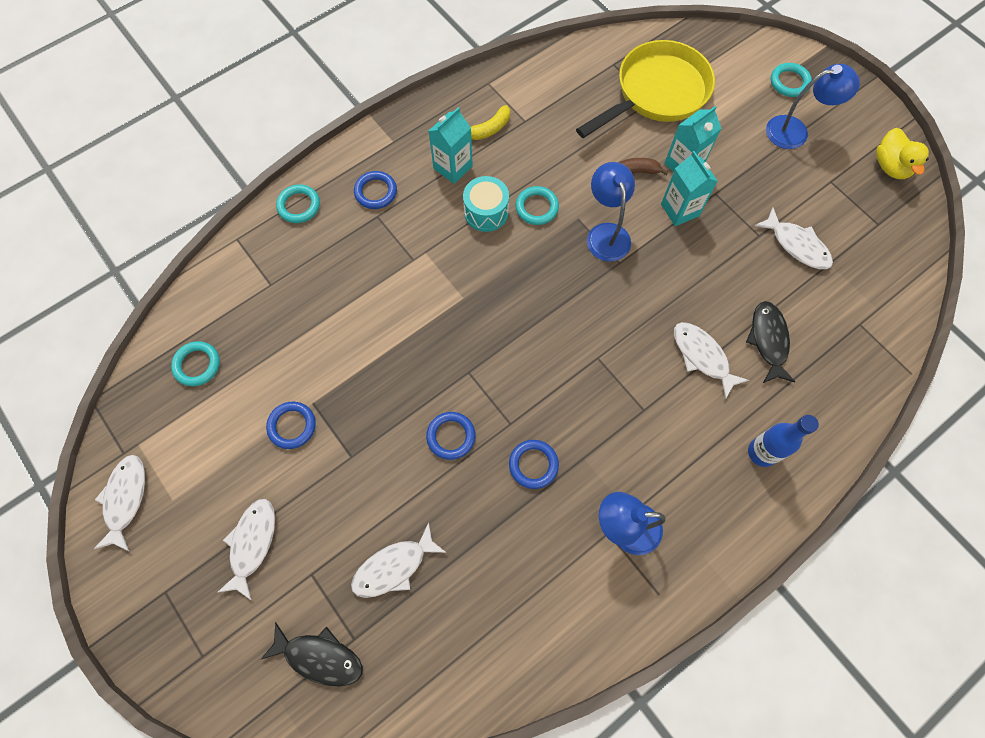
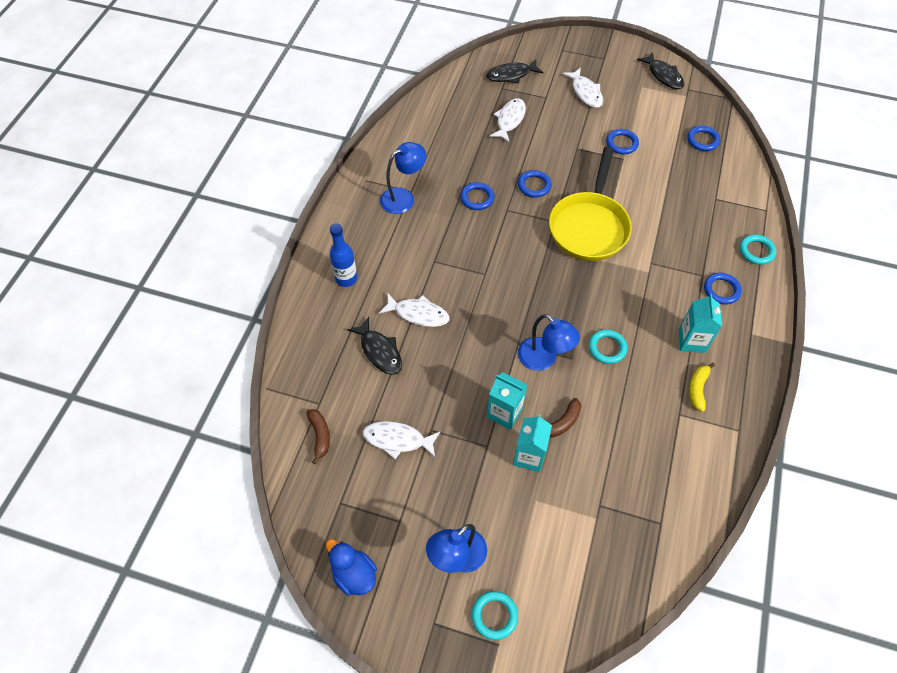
camera: 145 degrees right, 10 degrees down
(125, 499) = (663, 75): white fish -> black fish
(197, 365) = (702, 140): turquoise ring -> blue ring
(486, 212) = (637, 322): turquoise drum -> none
(656, 93) = (601, 515): yellow pan -> yellow pan (589, 226)
(872, 292) = (320, 436): none -> brown banana
(890, 166) = (354, 574): yellow duck -> blue duck

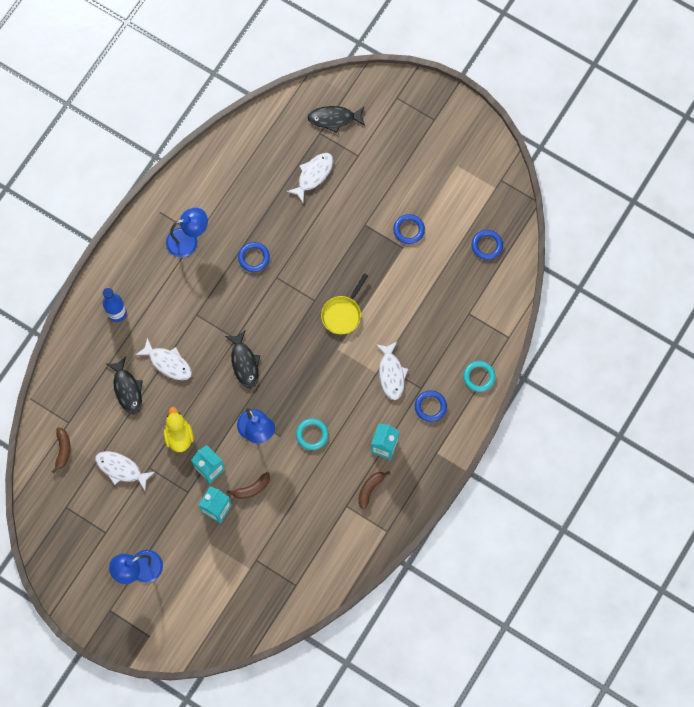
camera: 15 degrees right, 15 degrees up
(354, 574) = (63, 562): blue duck -> none
(455, 386) = (179, 436): none -> yellow duck
(494, 615) = (153, 616): turquoise ring -> none
(534, 185) = (310, 257): blue ring -> none
(585, 92) = (399, 159): white fish -> white fish (391, 374)
(589, 226) = (343, 313): yellow pan -> yellow pan, size x0.54
(663, 75) = (484, 157): black fish -> black fish (244, 363)
(698, 388) = (370, 489): yellow banana -> brown banana

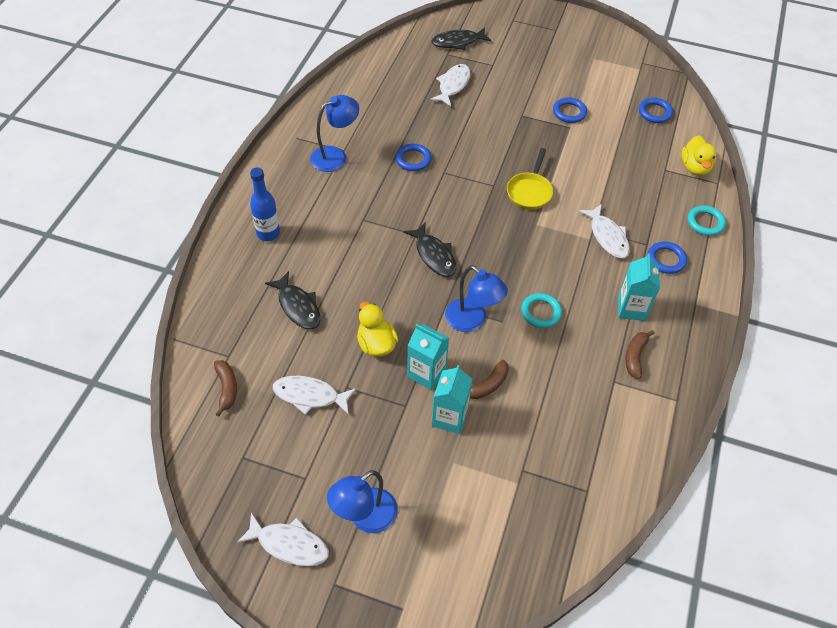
camera: 15 degrees left, 20 degrees down
(168, 363) = (342, 271): white fish -> white fish (289, 544)
(496, 316) = (695, 167): none -> yellow duck

